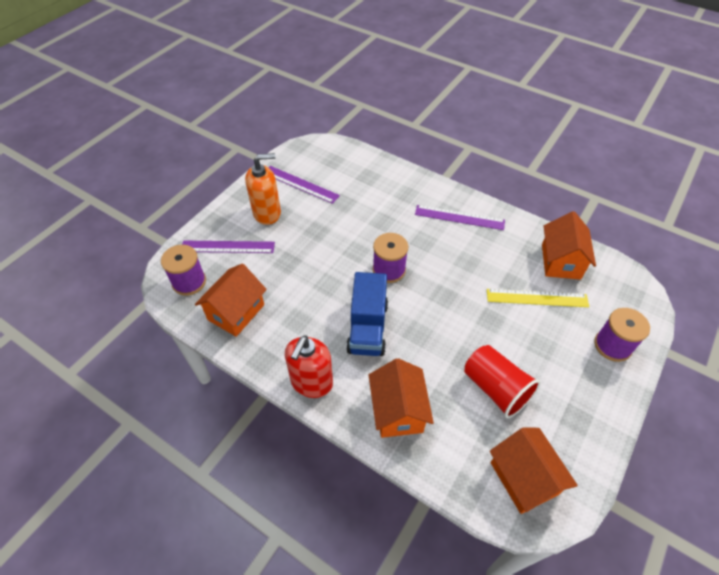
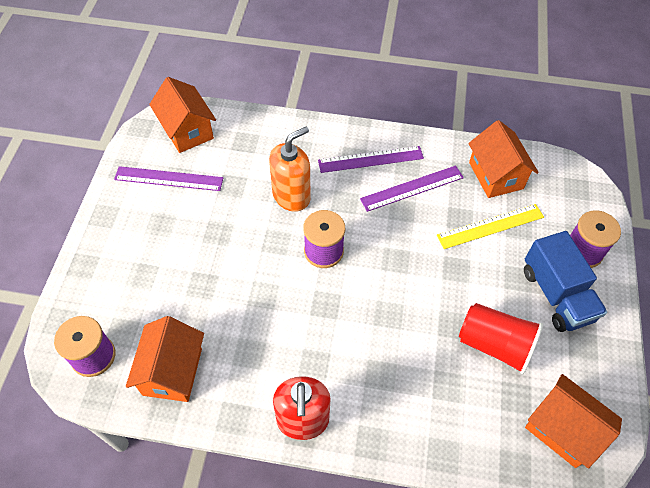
camera: 25 degrees left, 5 degrees up
(227, 247) = (119, 292): purple ruler -> purple ruler (412, 188)
(267, 213) = (146, 230): orange soap dispenser -> orange soap dispenser (291, 196)
(367, 327) = (333, 329): blue truck -> blue truck (556, 295)
(398, 411) = (410, 412): orange house -> orange house (187, 131)

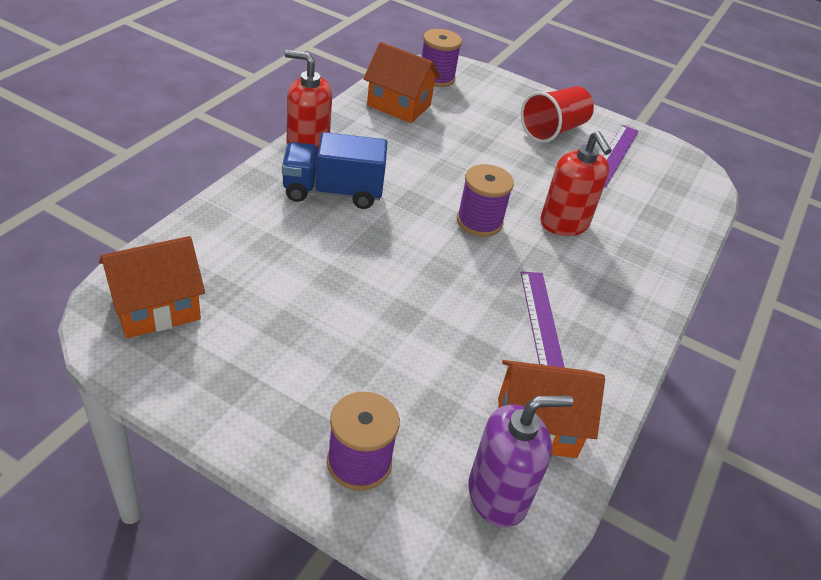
camera: 105 degrees right, 15 degrees down
(187, 131) = (681, 182): orange house -> none
(291, 196) = (564, 224): orange soap dispenser -> red soap dispenser
(370, 159) = (603, 306): purple ruler -> none
(490, 226) = (450, 377): yellow ruler -> none
(494, 344) = (288, 302): red cup -> red cup (553, 130)
(552, 183) = (498, 495): none -> purple soap dispenser
(556, 295) = (312, 393): blue truck -> blue truck (332, 192)

